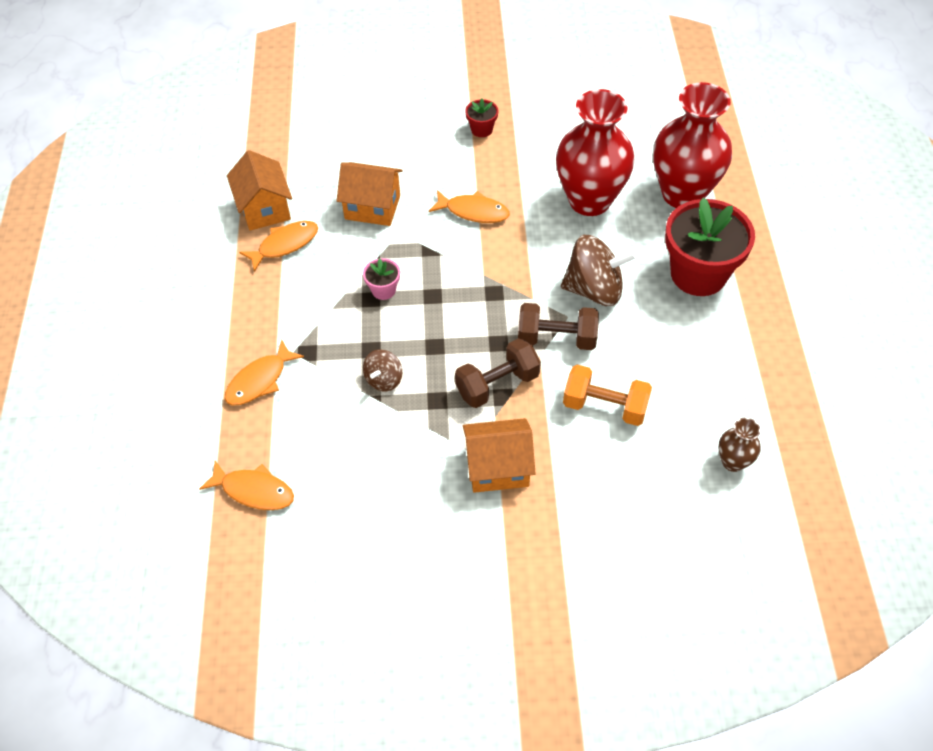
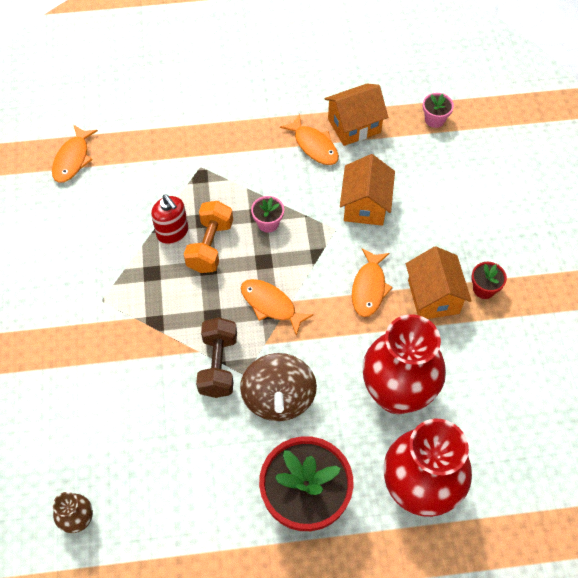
camera: 85 degrees right, 5 degrees up
(260, 380) = (172, 148): orange fish -> orange fish (271, 305)
(271, 143) = (434, 119): none -> pink flower pot
(384, 379) = (172, 232): brown spinning top -> red soap dispenser
(497, 384) = (167, 318): brown dumbbell -> none
(498, 467) = (83, 322): orange house -> orange house (433, 297)
(605, 406) = (142, 407): orange dumbbell -> orange dumbbell (210, 246)

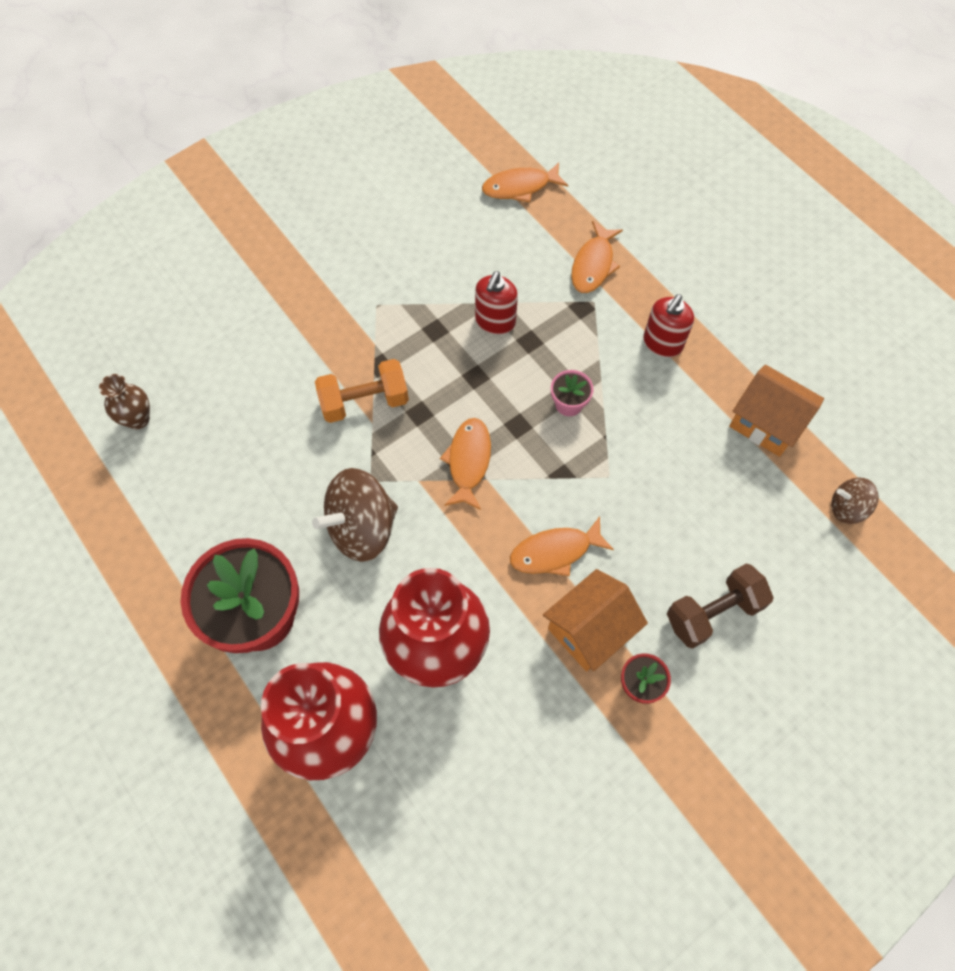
camera: 60 degrees right, 5 degrees up
(210, 246) = (502, 364): orange dumbbell -> orange dumbbell (364, 402)
(218, 365) = (367, 449): brown dumbbell -> brown dumbbell (713, 612)
(260, 147) = (662, 343): none -> red soap dispenser
(314, 146) = (705, 396): orange fish -> orange fish (593, 265)
(365, 205) = (663, 491): orange house -> none
(434, 119) = (847, 508): pink flower pot -> brown spinning top

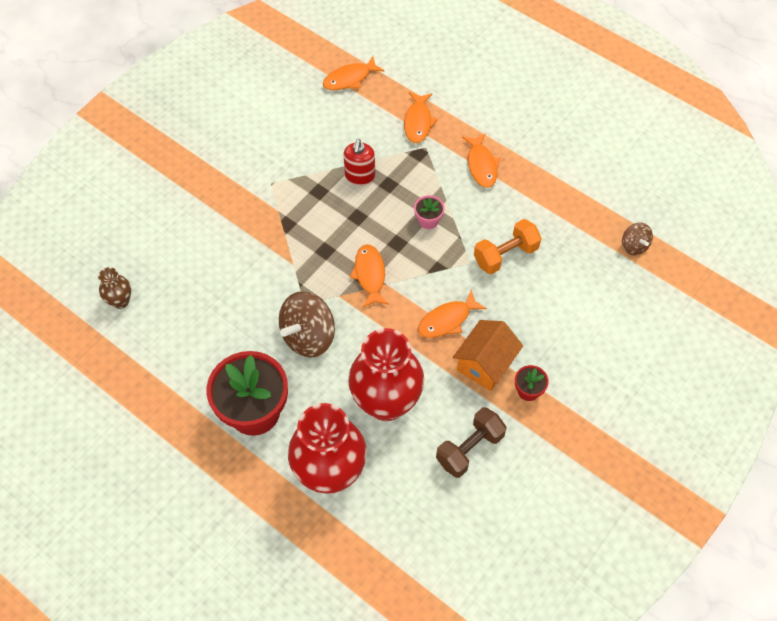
camera: 15 degrees left, 5 degrees down
(364, 402) = (283, 251): orange dumbbell -> orange dumbbell (505, 255)
(662, 343) = (481, 165): red soap dispenser -> orange fish
(713, 612) = (564, 333): brown dumbbell -> brown dumbbell (469, 449)
(766, 423) = (566, 203): orange house -> none
(847, 508) = (634, 246): brown spinning top -> brown spinning top turned 105 degrees counterclockwise

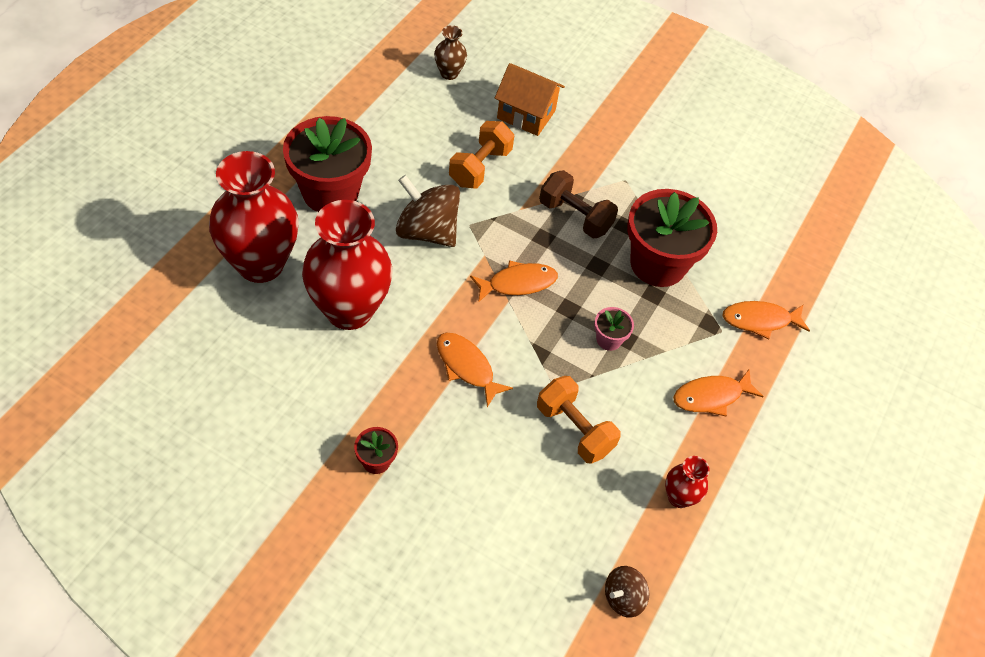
camera: 75 degrees right, 5 degrees down
(241, 288) = (480, 167): none -> orange dumbbell
(349, 79) = (804, 243): orange fish -> none
(360, 176) = (658, 264): red soap dispenser -> red flower pot
(469, 449) = (293, 398): brown dumbbell -> brown dumbbell (575, 216)
(485, 364) = (409, 411): orange house -> orange house (526, 114)
(560, 200) = (679, 497): none -> red vase

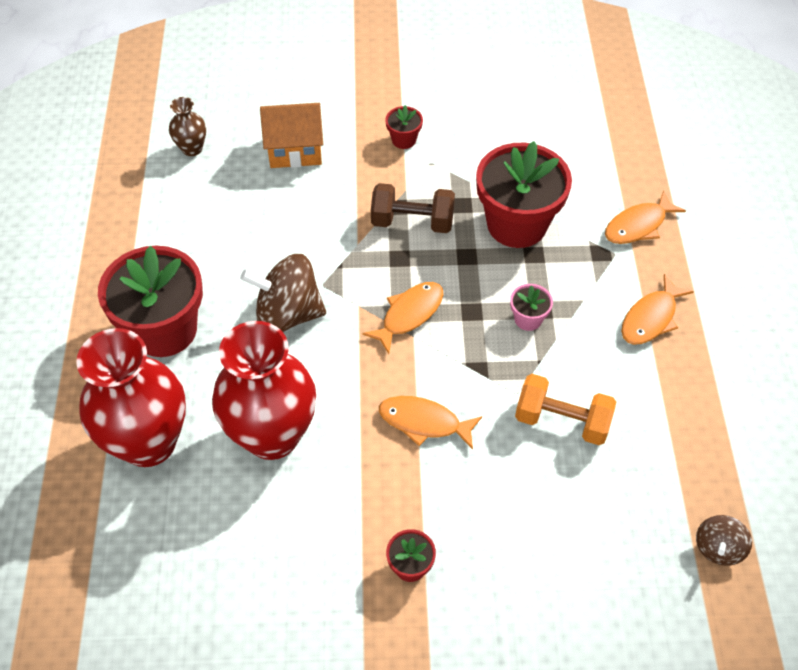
camera: 25 degrees left, 0 degrees up
(480, 167) = (290, 224): orange dumbbell -> none
(617, 151) = (404, 140): none -> red flower pot
(679, 497) = (693, 426): red vase -> none

